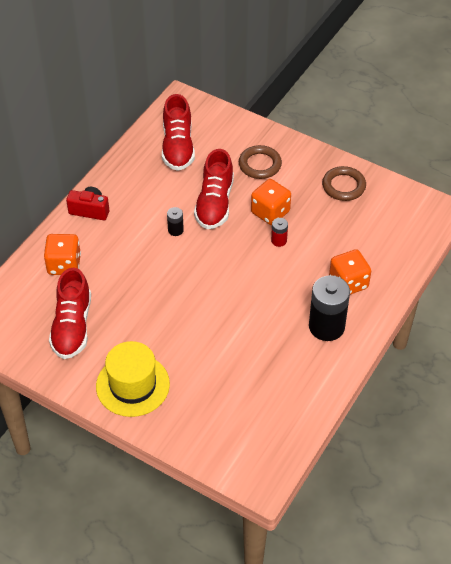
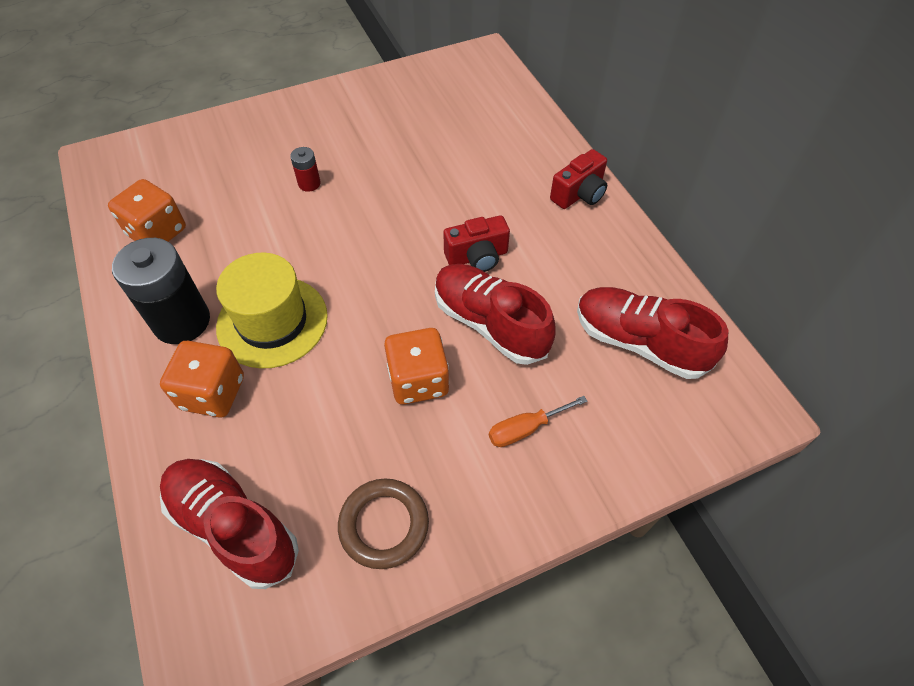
camera: 125 degrees right, 5 degrees up
(64, 265) = (509, 139): orange dice -> orange dice (157, 232)
(72, 326) = (417, 112): red shoe -> red shoe (233, 527)
(133, 385) = (302, 122): yellow hat -> yellow hat (272, 321)
(175, 230) = (477, 257): black battery -> red camera
(260, 165) = (525, 429): brown ring -> orange screwdriver
(279, 240) = (359, 358): red battery -> red battery (309, 183)

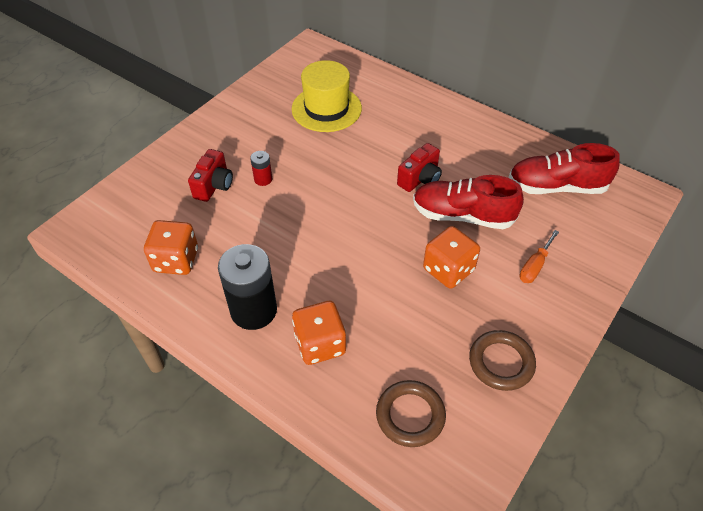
camera: 30 degrees left, 5 degrees down
(233, 527) = (410, 415): red shoe -> brown ring
(272, 321) = (320, 280): yellow hat -> yellow hat (326, 108)
(579, 194) = (450, 114): red camera -> red camera (214, 185)

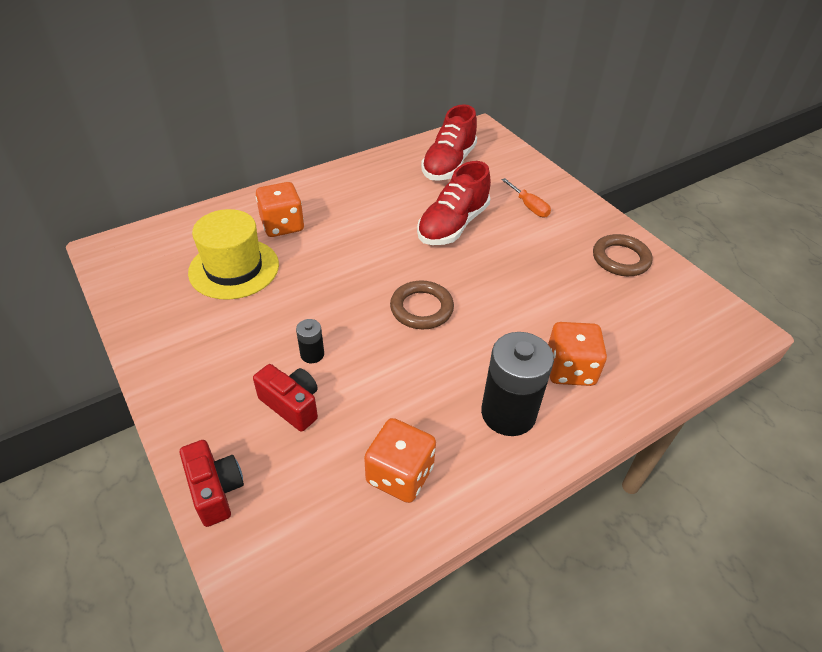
camera: 70 degrees left, 5 degrees down
(263, 179) = (312, 354): red battery -> black battery
(410, 415) = (662, 330): brown ring -> brown ring (421, 308)
(420, 179) = (390, 235): red camera -> red camera (215, 490)
(448, 270) = (512, 255): orange dice -> orange dice (282, 225)

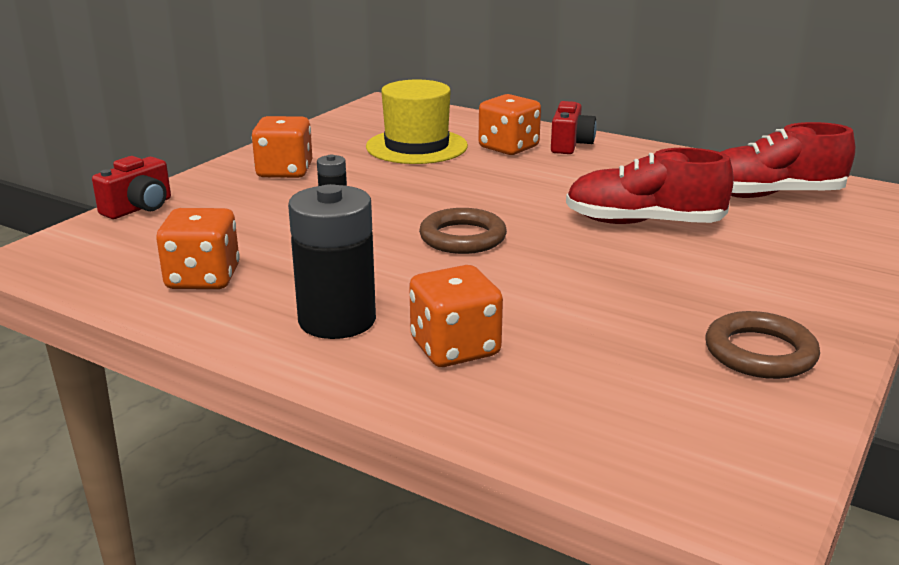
camera: 65 degrees right, 20 degrees down
(215, 363) = (285, 171): none -> orange dice
(292, 405) = (258, 211): red camera -> red camera (570, 145)
(529, 206) = (771, 261): orange screwdriver -> none

